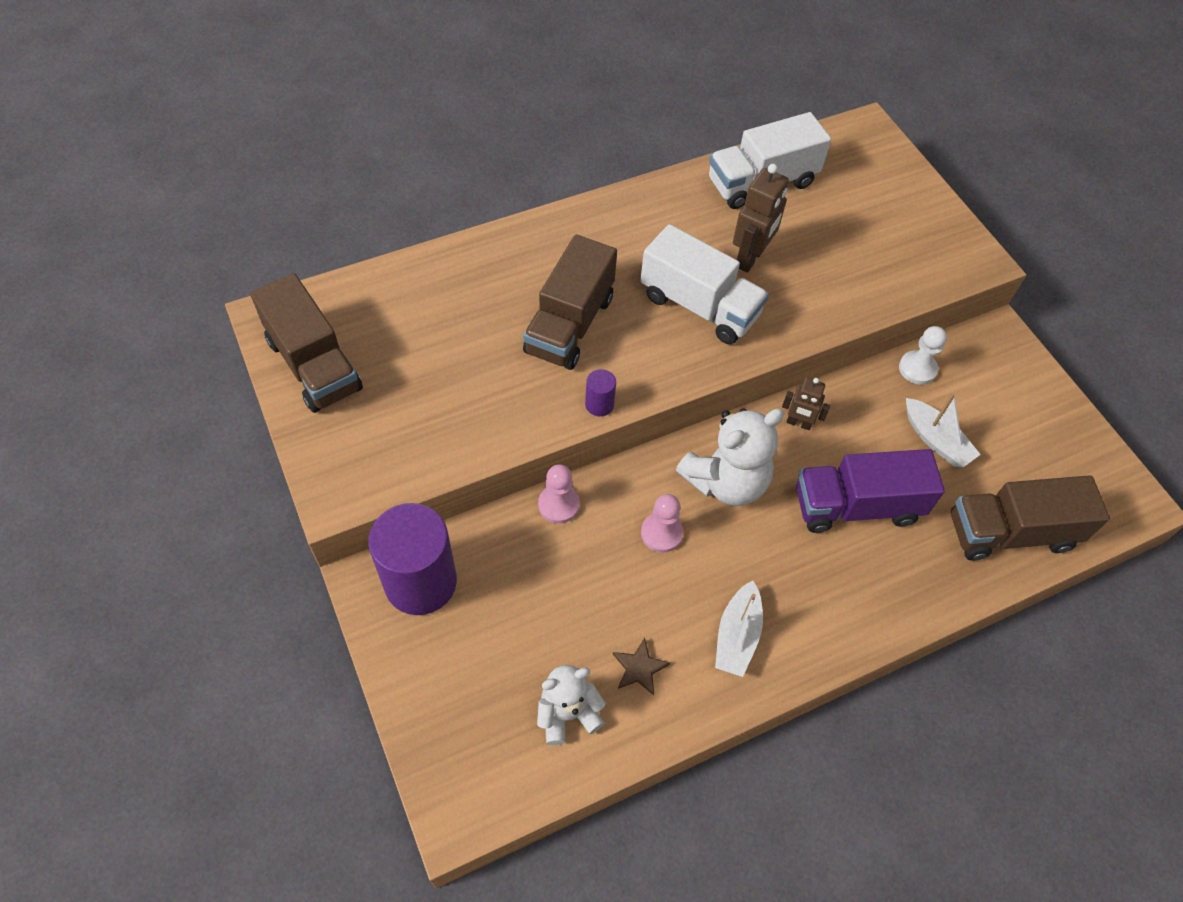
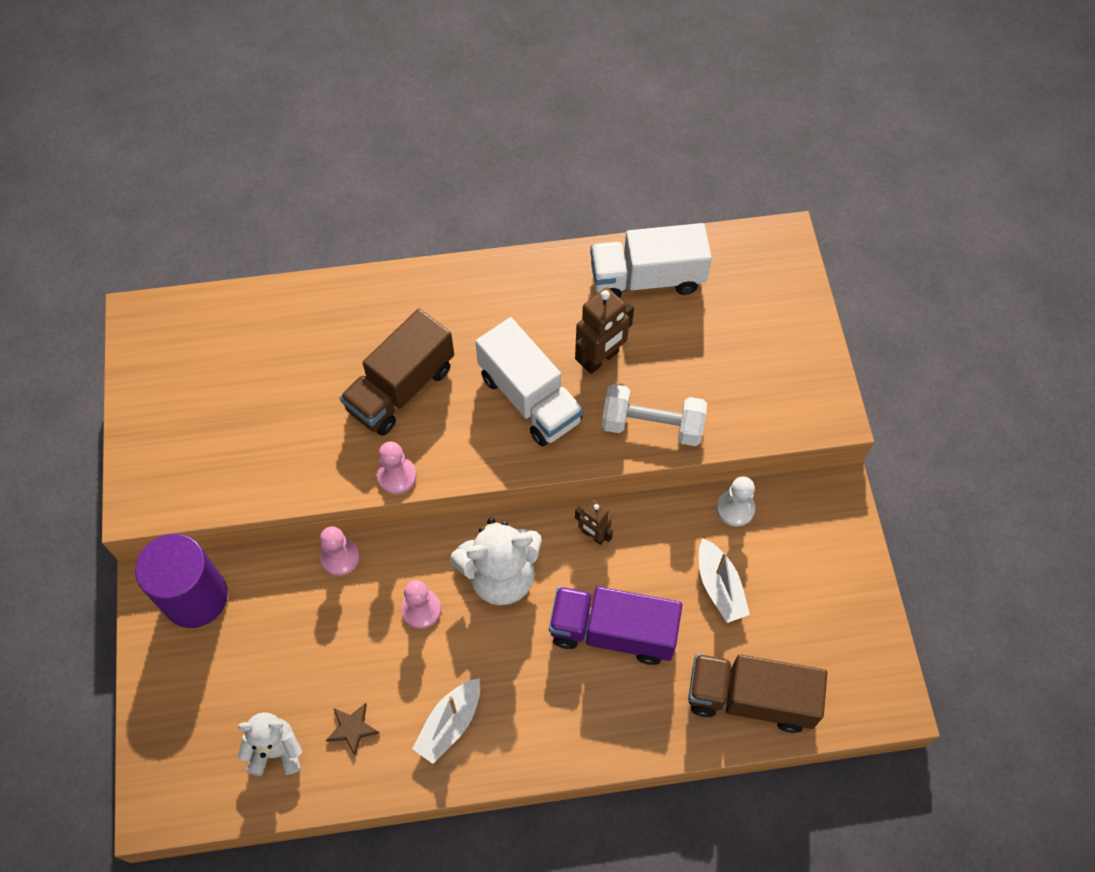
camera: 20 degrees right, 5 degrees up
(314, 365) = (161, 374): brown truck -> none
(599, 404) = (396, 476): purple cylinder -> pink pawn
(824, 304) = (652, 425): none -> white dumbbell

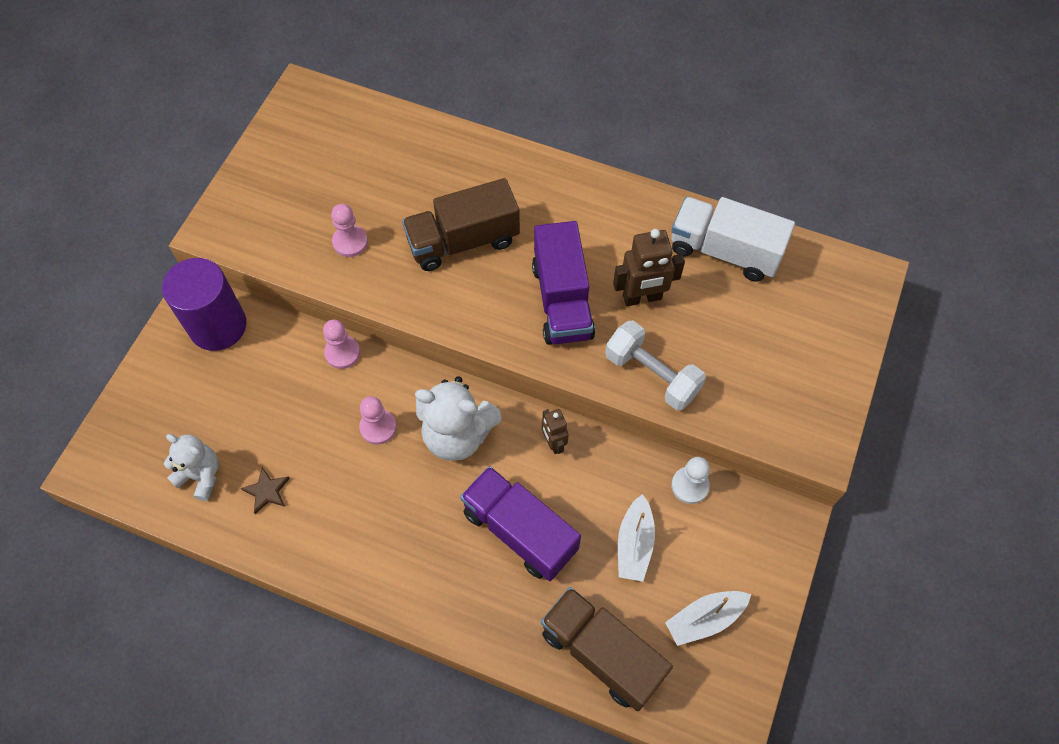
camera: 30 degrees right, 0 degrees up
(396, 476) = (416, 308): pink pawn -> pink pawn (350, 242)
(450, 724) = (342, 531): white boat -> white boat (705, 619)
(529, 398) = (562, 300): white truck -> purple truck

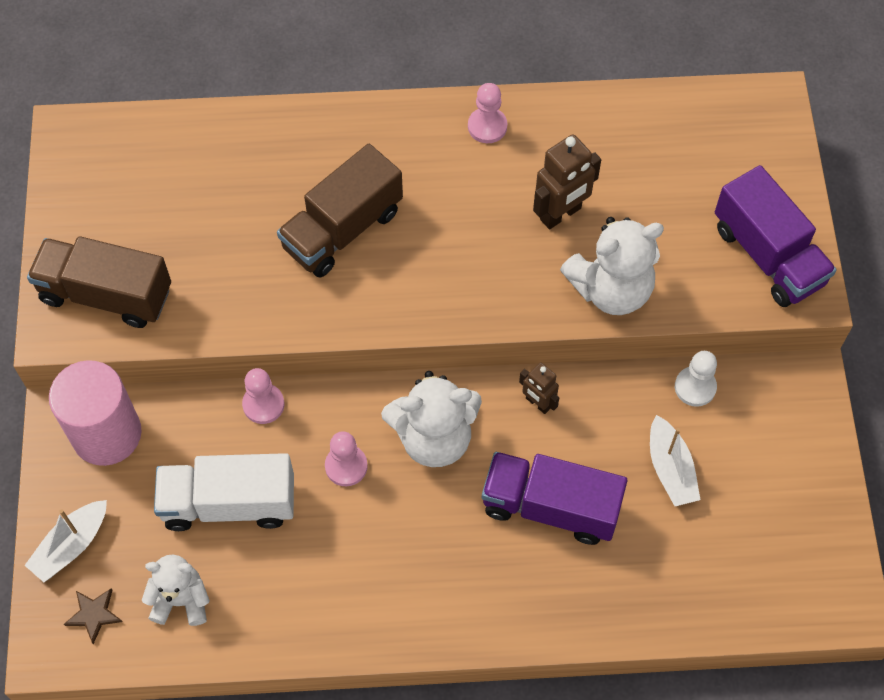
camera: 25 degrees left, 0 degrees up
(218, 326) = (106, 434): purple cylinder -> pink cylinder
(267, 491) = (263, 584): brown star -> brown star (94, 614)
(350, 242) = (219, 279): pink pawn -> pink pawn (487, 126)
(562, 300) = (480, 250): purple truck -> purple truck (768, 255)
(602, 653) = (693, 589): brown truck -> brown truck (106, 295)
(652, 375) = (611, 289): white dumbbell -> white teddy bear
(705, 619) = (774, 510): white boat -> white boat (71, 545)
(724, 251) = (619, 132): white truck -> white truck (229, 503)

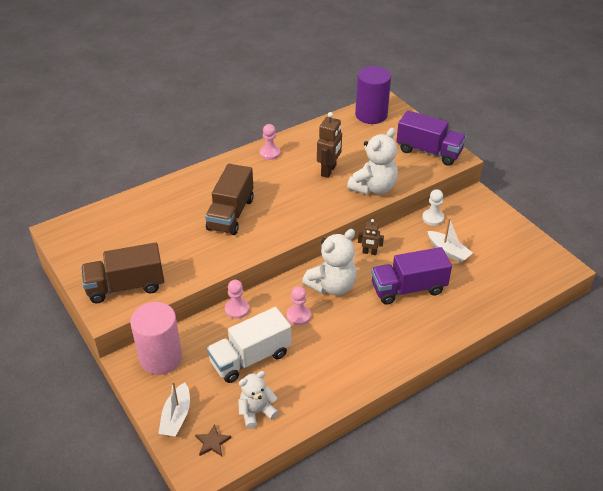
camera: 30 degrees left, 20 degrees down
(725, 119) = (371, 115): none -> purple cylinder

